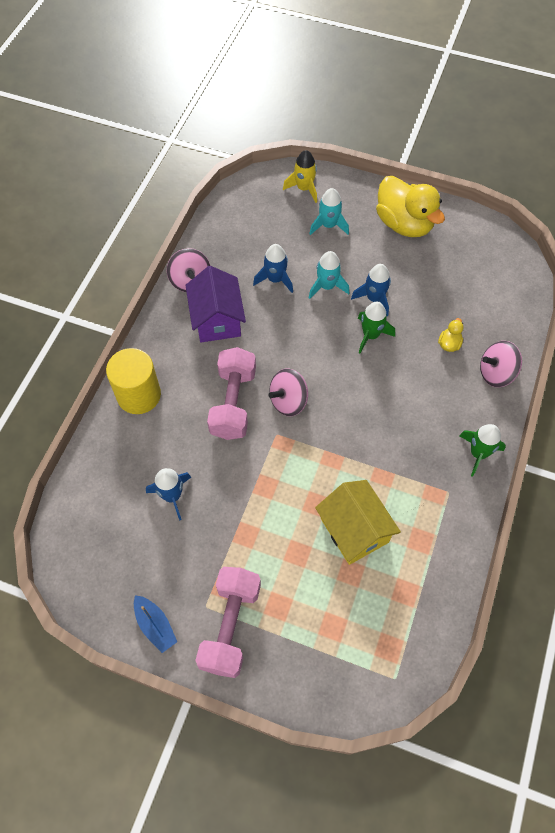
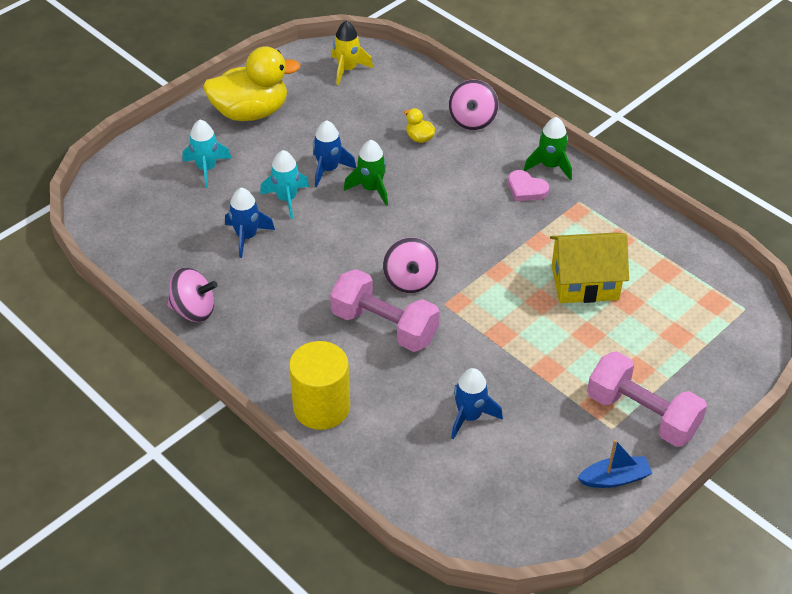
camera: 65 degrees left, 15 degrees down
(217, 319) = (265, 304): purple house -> none
(304, 188) = (139, 169): yellow rocket -> yellow rocket (347, 69)
(438, 445) = (526, 189): none -> pink heart

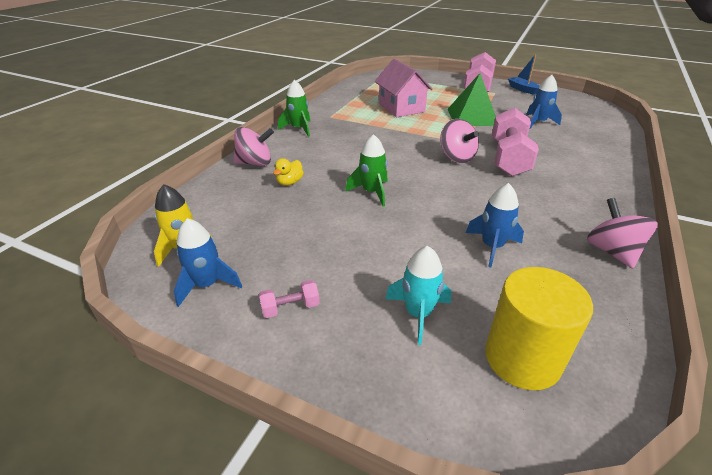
camera: 110 degrees left, 10 degrees down
(251, 112) = (290, 307): yellow duck -> pink dumbbell
(287, 199) = (421, 235): turquoise rocket -> none
(321, 407) = (604, 166): yellow cylinder -> yellow cylinder (522, 358)
(328, 169) = (361, 221): blue rocket -> blue rocket (207, 285)
(410, 280) = (456, 157): pink spinning top -> pink spinning top turned 90 degrees clockwise
(521, 349) = (472, 117): none -> green pyramid
(526, 189) = (328, 133): pink heart -> none
(585, 283) = (401, 108): yellow house -> pink house

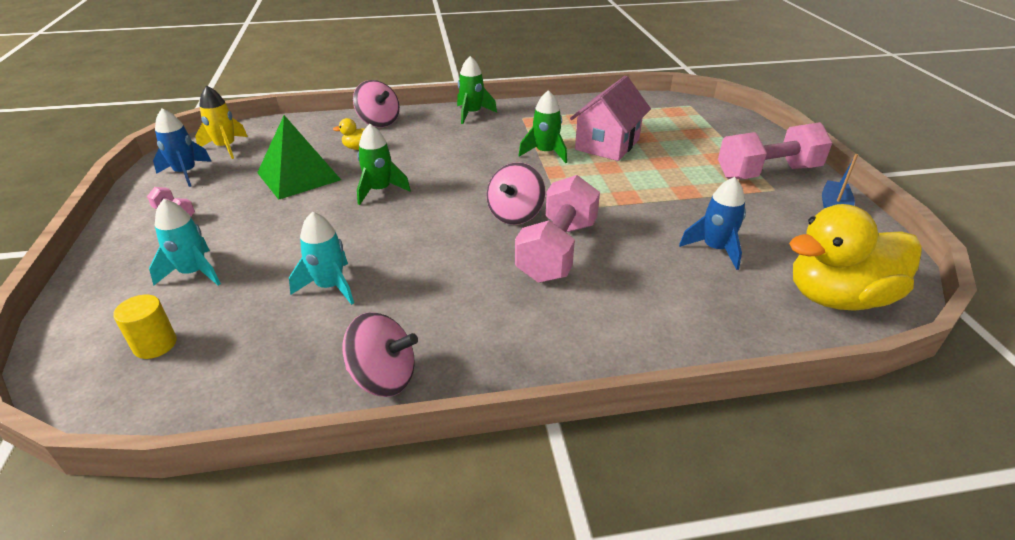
camera: 55 degrees right, 0 degrees up
(389, 126) = (545, 153): none -> green rocket
(472, 117) = (653, 194): green pyramid -> green pyramid (298, 176)
(492, 246) = (330, 286): blue rocket -> turquoise rocket
(508, 158) = (557, 250): pink dumbbell -> pink dumbbell turned 45 degrees counterclockwise
(522, 358) = (155, 344): yellow cylinder -> yellow cylinder, size x0.54
(595, 115) = (837, 297): none -> yellow duck
(612, 251) = (383, 378): pink spinning top -> pink spinning top turned 60 degrees clockwise

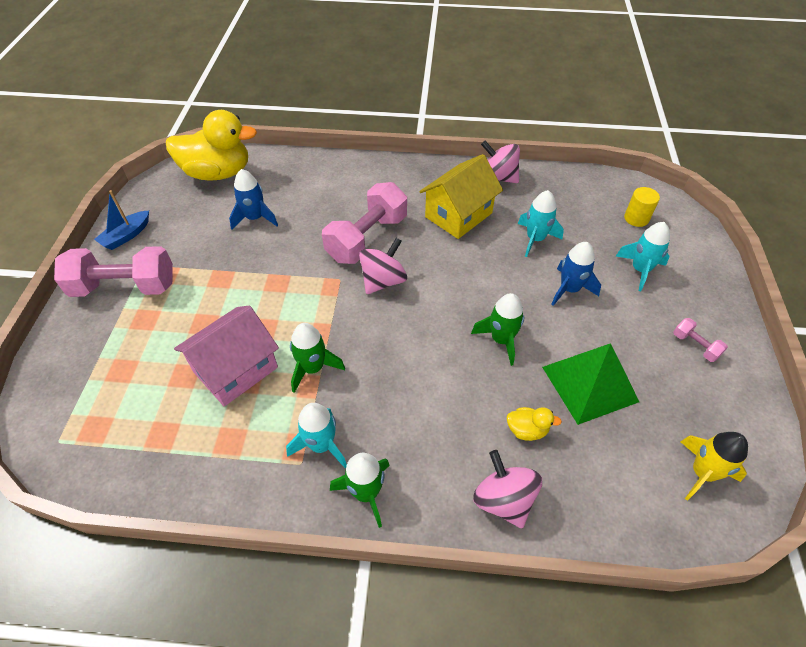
camera: 165 degrees left, 15 degrees up
(186, 173) = (723, 419): blue rocket -> blue rocket (569, 289)
(443, 300) = (458, 215): none -> yellow house
(513, 124) = (321, 445): none -> turquoise rocket

